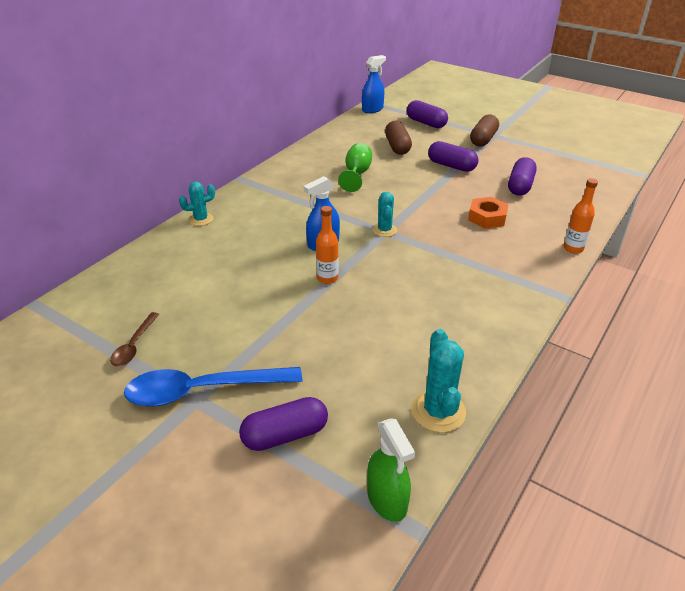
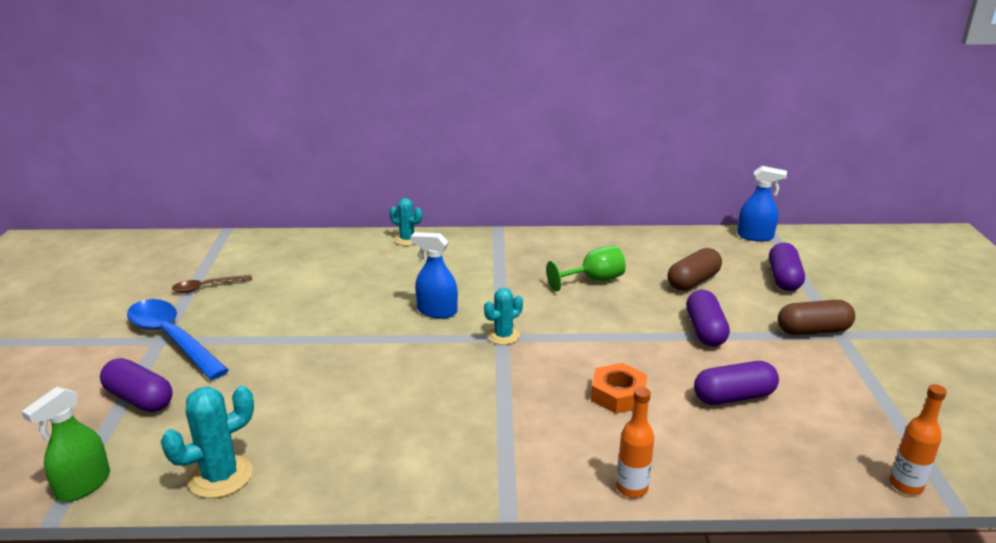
camera: 55 degrees right, 10 degrees down
(327, 278) = (380, 335): orange bottle -> orange bottle (906, 485)

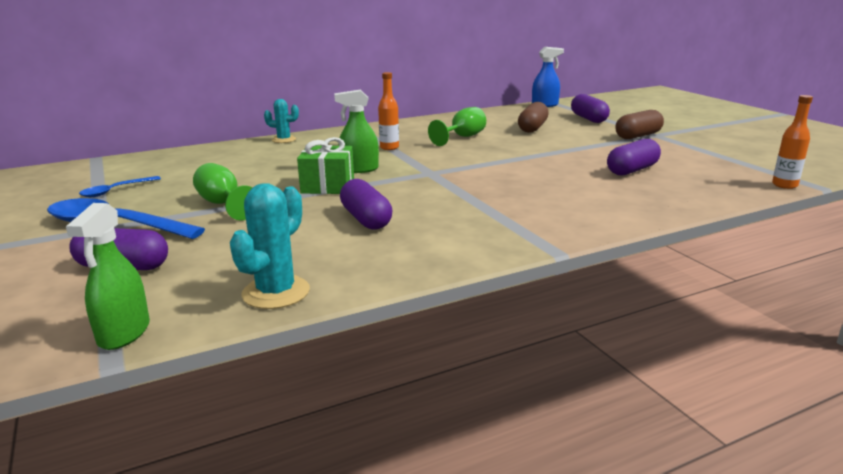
camera: 25 degrees left, 5 degrees down
(206, 287) = (115, 191): brown spoon -> blue spoon
(274, 334) = (223, 204): none -> green goblet
(384, 332) = (328, 186): none -> green gift
(437, 311) = (359, 169): blue spray bottle -> green spray bottle
(503, 336) = (431, 172): turquoise cactus -> none
(618, 395) = (556, 183): orange nut -> none
(632, 488) = (628, 222): orange bottle -> orange bottle (389, 147)
(705, 330) = (571, 146): purple capsule -> purple capsule (366, 219)

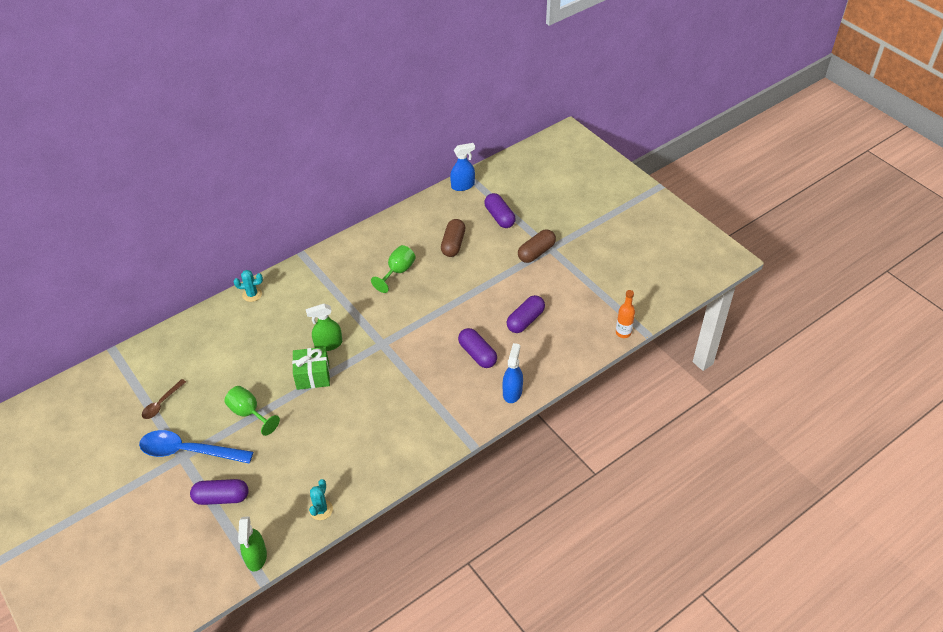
camera: 10 degrees left, 25 degrees up
(115, 191) = (161, 403): blue spoon -> brown spoon
(276, 292) = (321, 510): turquoise cactus -> turquoise cactus, size x0.65
(366, 219) = (351, 420): purple capsule -> purple capsule (477, 354)
(389, 147) = (342, 300): orange bottle -> none
(621, 215) = (512, 392): none -> blue spray bottle

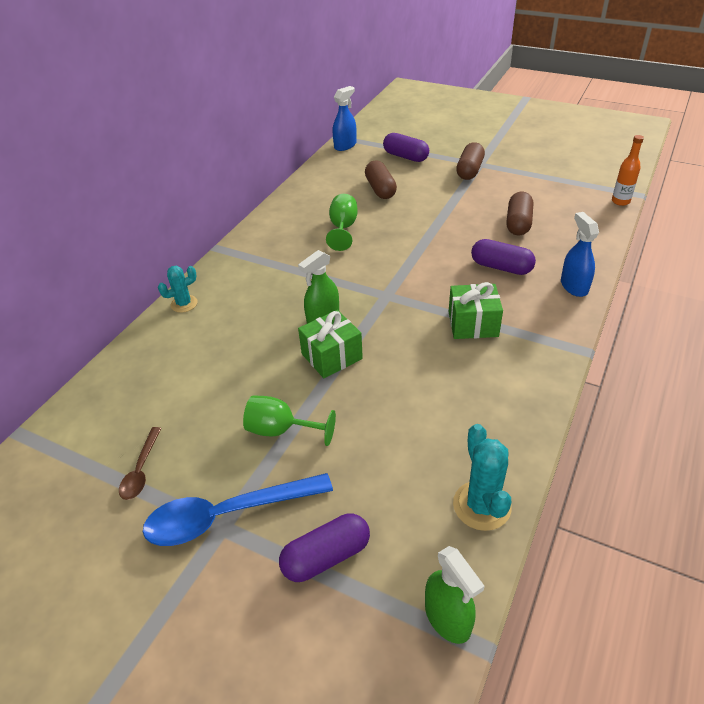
camera: 25 degrees left, 5 degrees down
(321, 510) = (481, 505): turquoise cactus -> turquoise cactus, size x1.55
(418, 391) = (473, 324): none -> green gift
(525, 320) = (518, 223): purple capsule -> brown capsule

